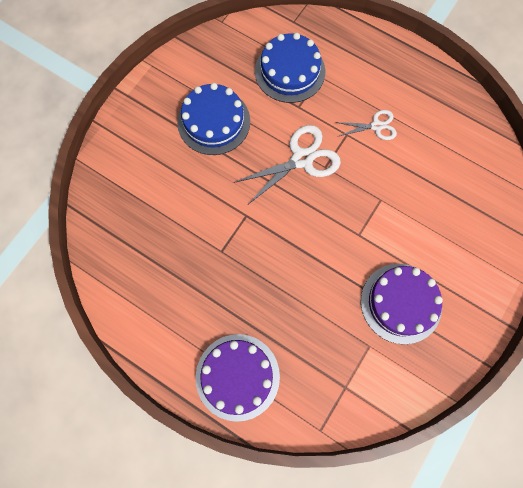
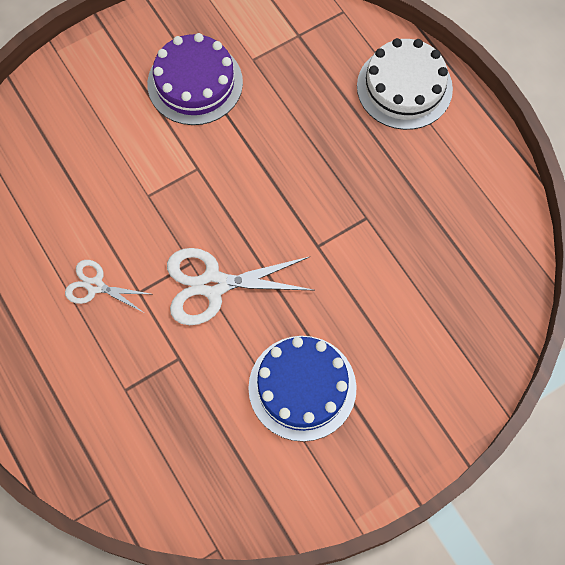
camera: 155 degrees left, 5 degrees down
(237, 376) = (404, 87): purple cake -> white cake
(290, 71) = (161, 416): blue cake -> none

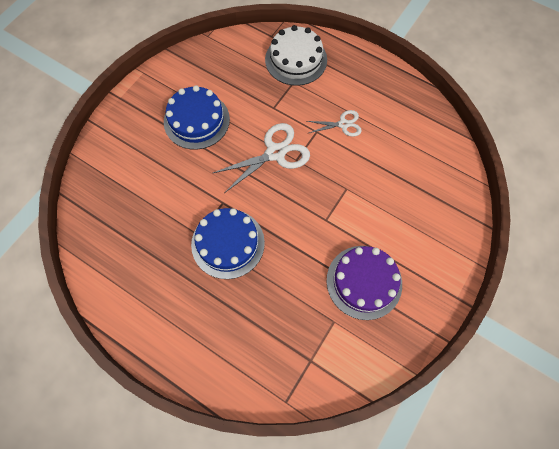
camera: 155 degrees right, 0 degrees up
(333, 191) = (228, 243): none -> blue cake
(404, 87) = (208, 350): white cake -> white cake (296, 59)

